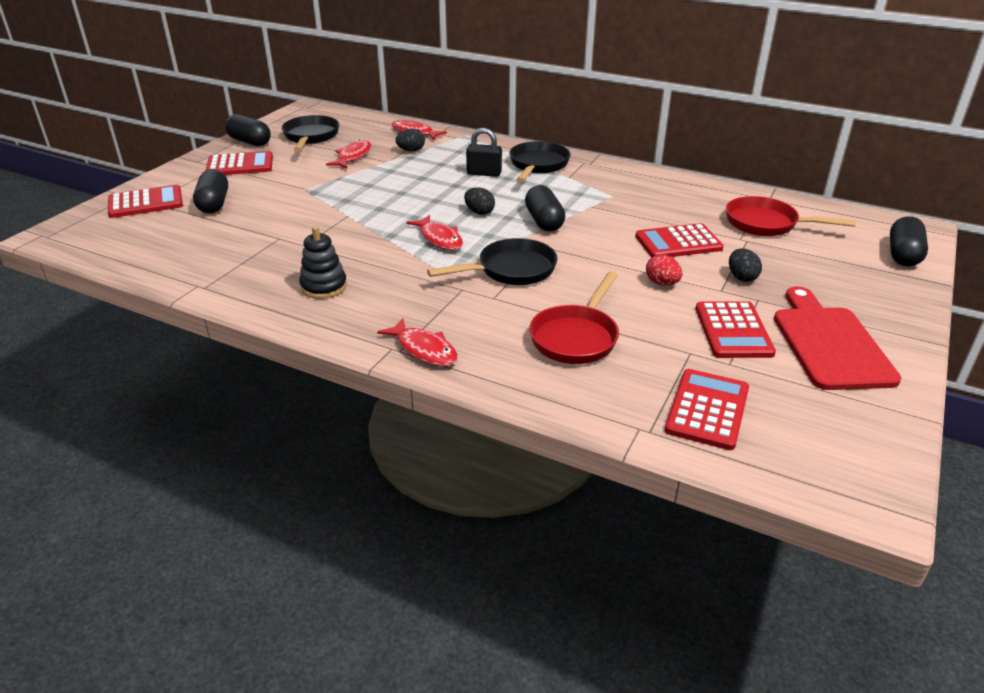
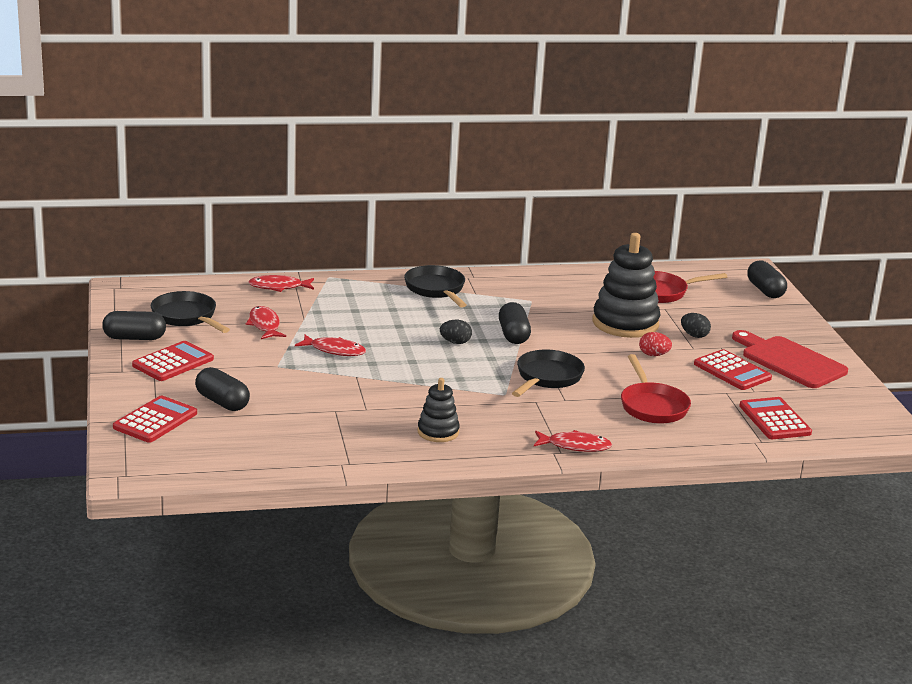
camera: 40 degrees left, 10 degrees down
(411, 150) = (307, 305): black egg -> none
(439, 239) = (460, 372): red fish -> red fish (334, 350)
(484, 173) = (404, 309): black padlock -> none
(544, 221) = (513, 335): black capsule -> black capsule turned 45 degrees clockwise
(678, 242) = (625, 323): red calculator -> black stacking toy

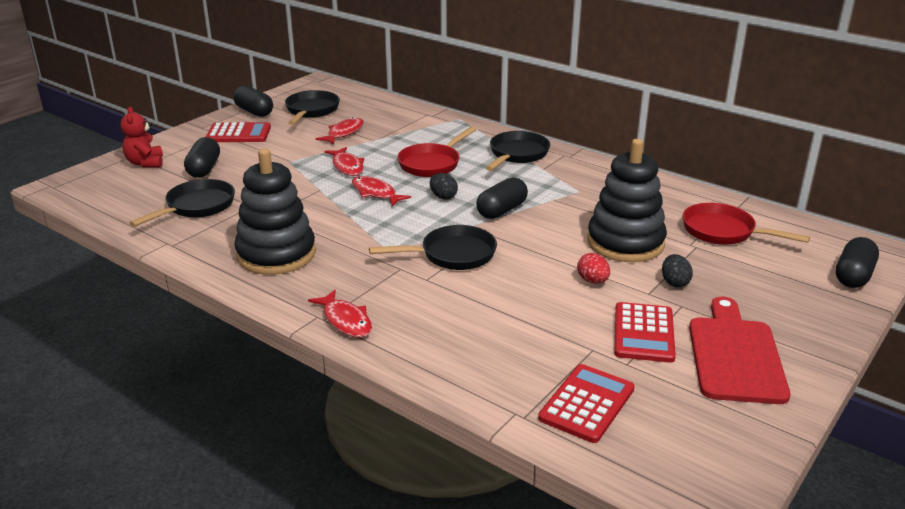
camera: 50 degrees right, 5 degrees up
(155, 420) = (145, 163): red calculator -> red teddy bear
(279, 287) = (410, 113): red fish -> red fish (375, 193)
(295, 431) = (196, 207): none -> black pan
(438, 432) = (276, 254): black stacking toy -> black stacking toy, size x1.85
(652, 406) = (489, 324): red pan -> red pan (432, 163)

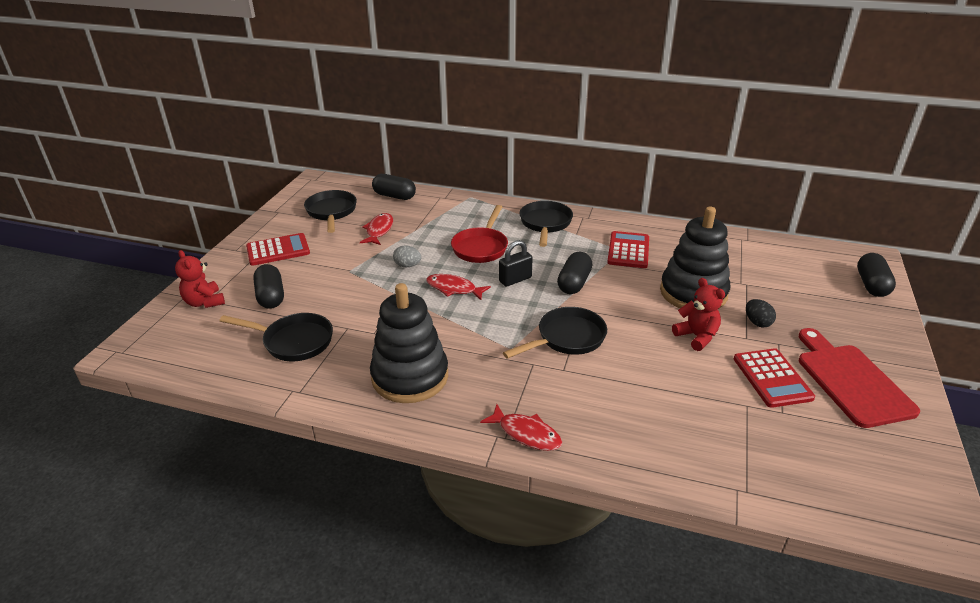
camera: 20 degrees left, 5 degrees up
(196, 207) = (293, 341): black pan -> black pan turned 90 degrees clockwise
(254, 112) = (276, 223): black capsule -> black capsule (394, 196)
(347, 166) = (407, 265): red fish -> grey egg
(443, 196) = (515, 279): black egg -> black padlock
(587, 404) = (783, 462): red calculator -> red calculator (628, 250)
(592, 281) = (696, 336): red egg -> red teddy bear
(723, 232) = (755, 265): red pan -> none

